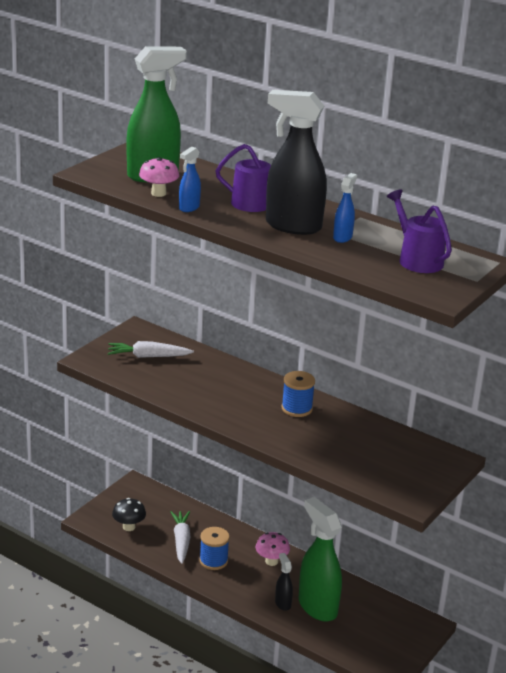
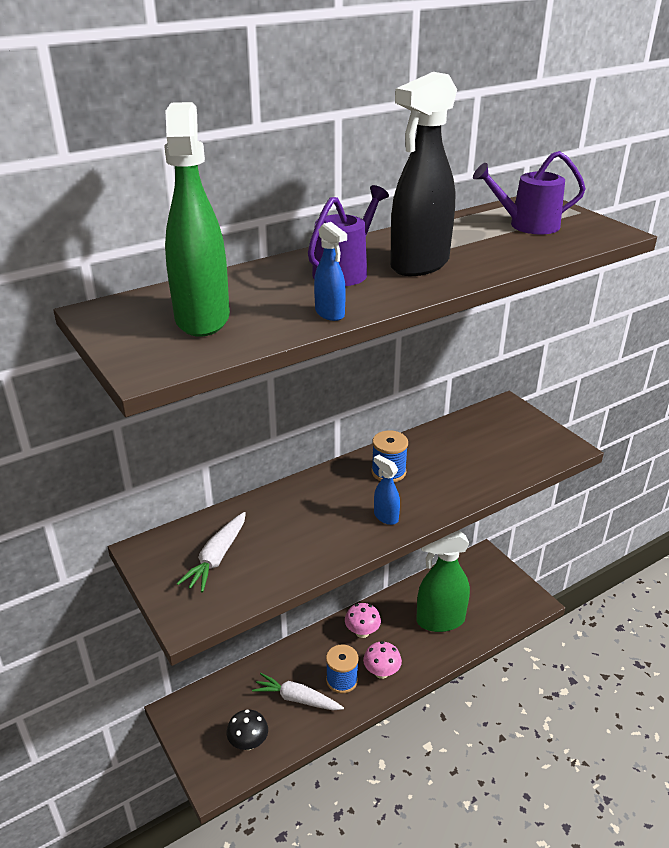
camera: 65 degrees left, 5 degrees up
(158, 193) = (268, 325): pink mushroom -> pink mushroom (381, 672)
(283, 603) = (426, 645): black spray bottle -> none
(342, 237) = (461, 246): blue spray bottle -> blue spray bottle (385, 517)

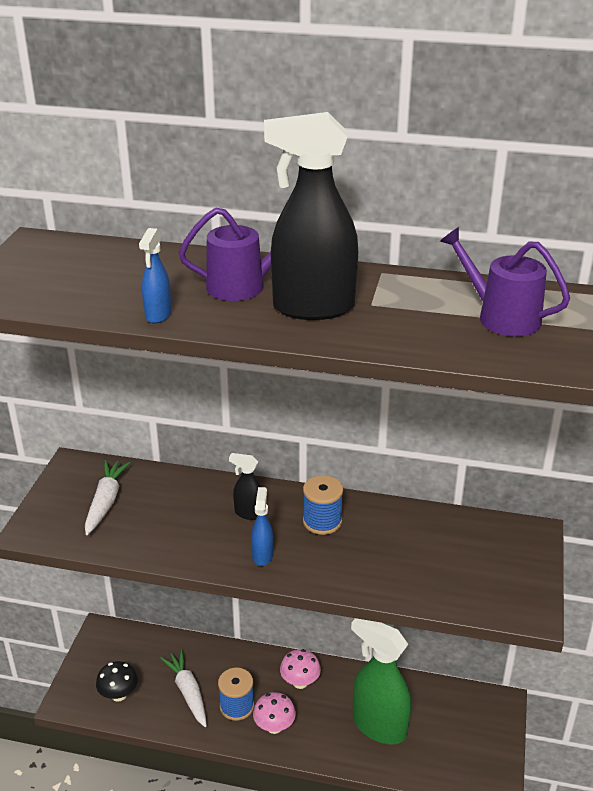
camera: 45 degrees right, 0 degrees up
(202, 318) = (78, 276): green spray bottle -> none
(217, 558) = (105, 502): white carrot -> white carrot turned 120 degrees clockwise
(334, 497) = (248, 513): none -> black spray bottle

